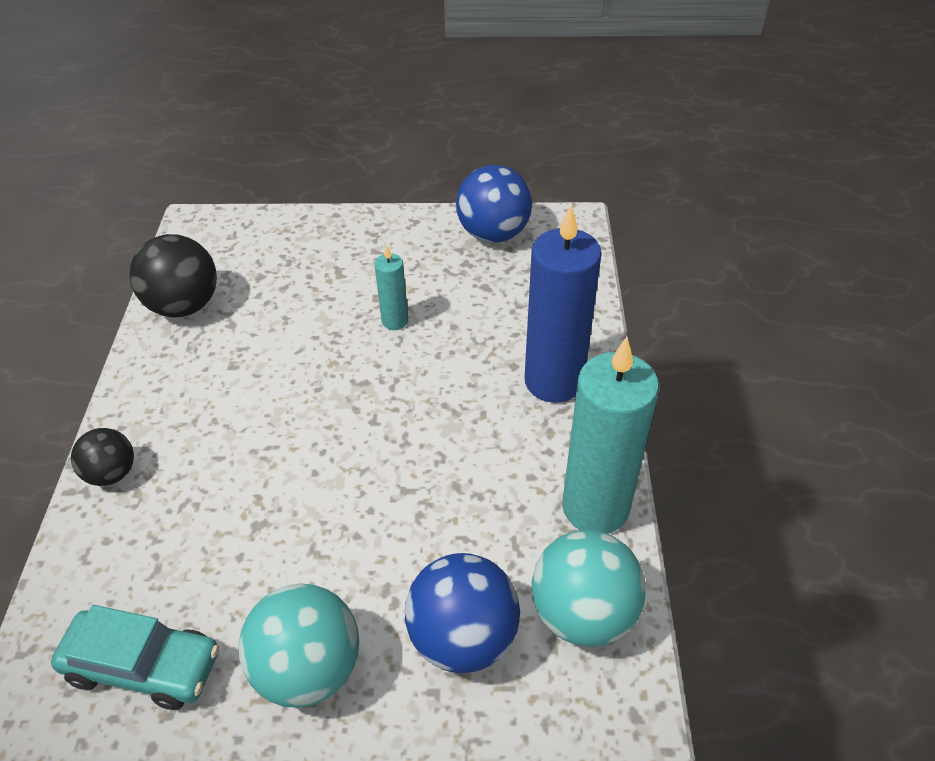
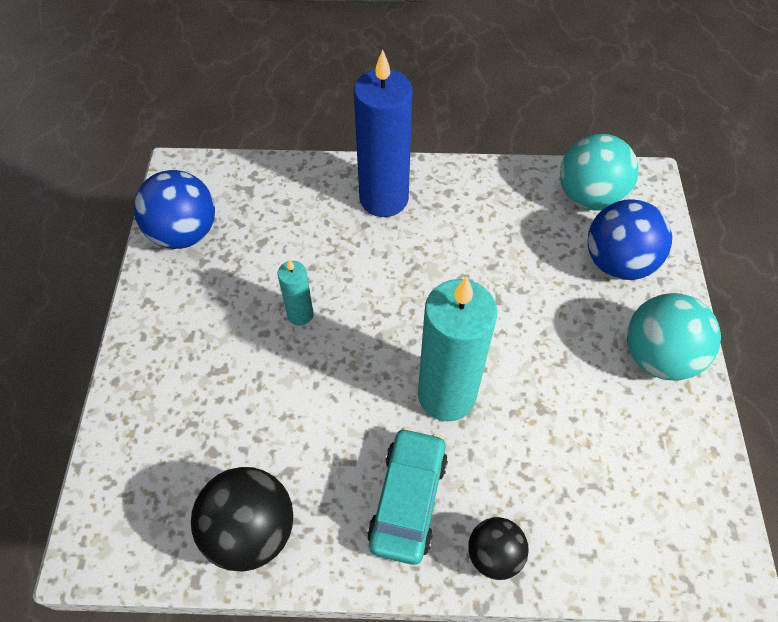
camera: 90 degrees left, 10 degrees up
(143, 665) = (680, 476): turquoise car -> turquoise car (408, 500)
(595, 507) = (505, 183): turquoise candle -> turquoise candle (446, 395)

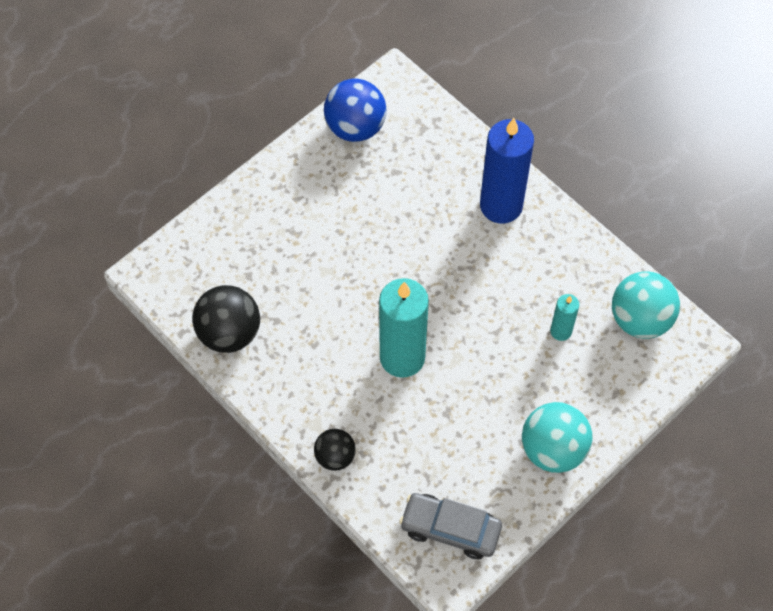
camera: 45 degrees right, 5 degrees up
(300, 314) = (371, 238): turquoise candle -> turquoise candle (561, 331)
(408, 500) = (321, 391): turquoise car -> none
(618, 263) = (602, 376): blue ball -> none
(673, 516) = (450, 529): none -> grey car

